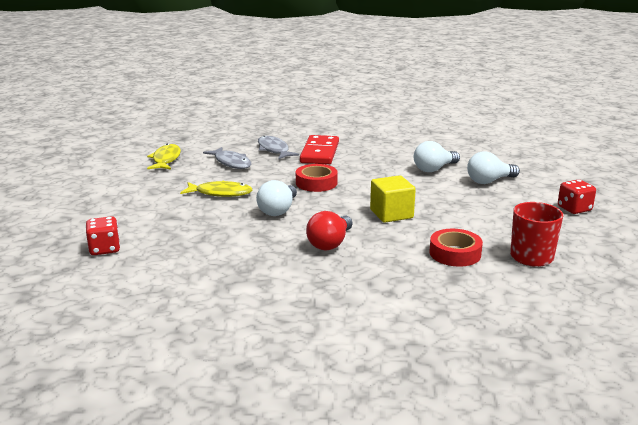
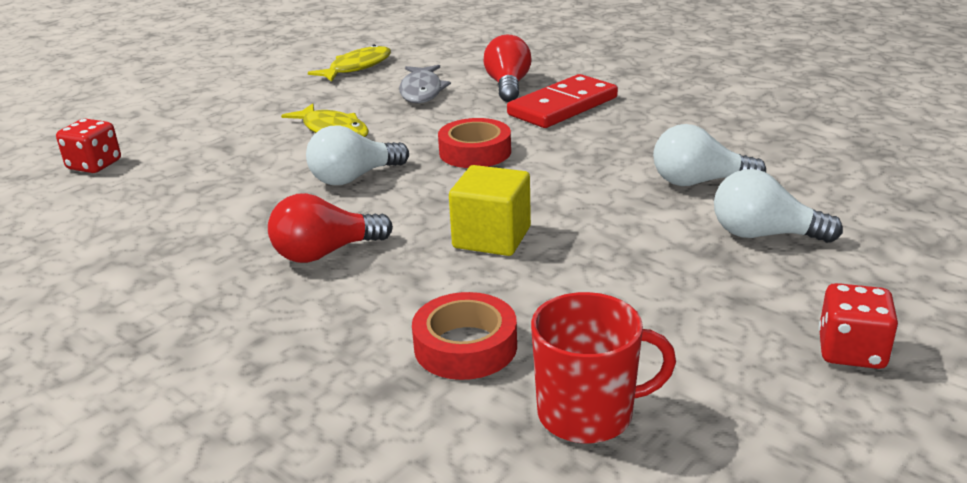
camera: 40 degrees right, 5 degrees up
(274, 150) = (508, 86): grey fish -> red light bulb

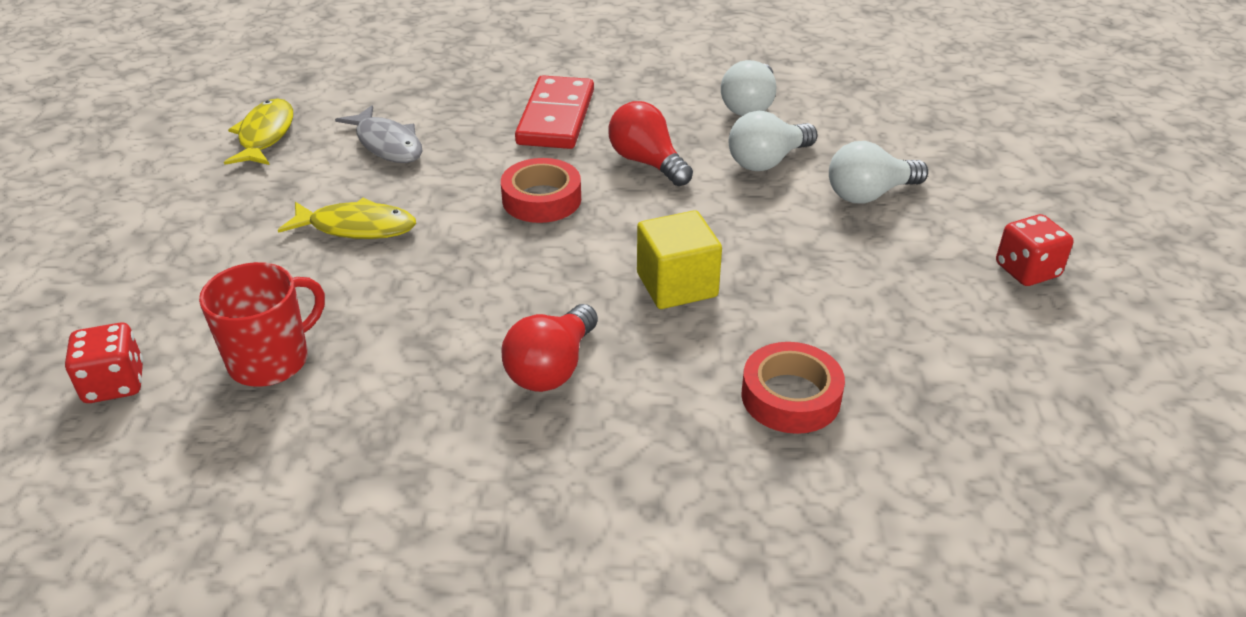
camera: 40 degrees left, 10 degrees up
(354, 178) = (461, 274): white light bulb -> white light bulb (750, 106)
(508, 86) = (471, 109): red light bulb -> red light bulb (647, 162)
(588, 414) = (940, 405): red mug -> red mug (271, 360)

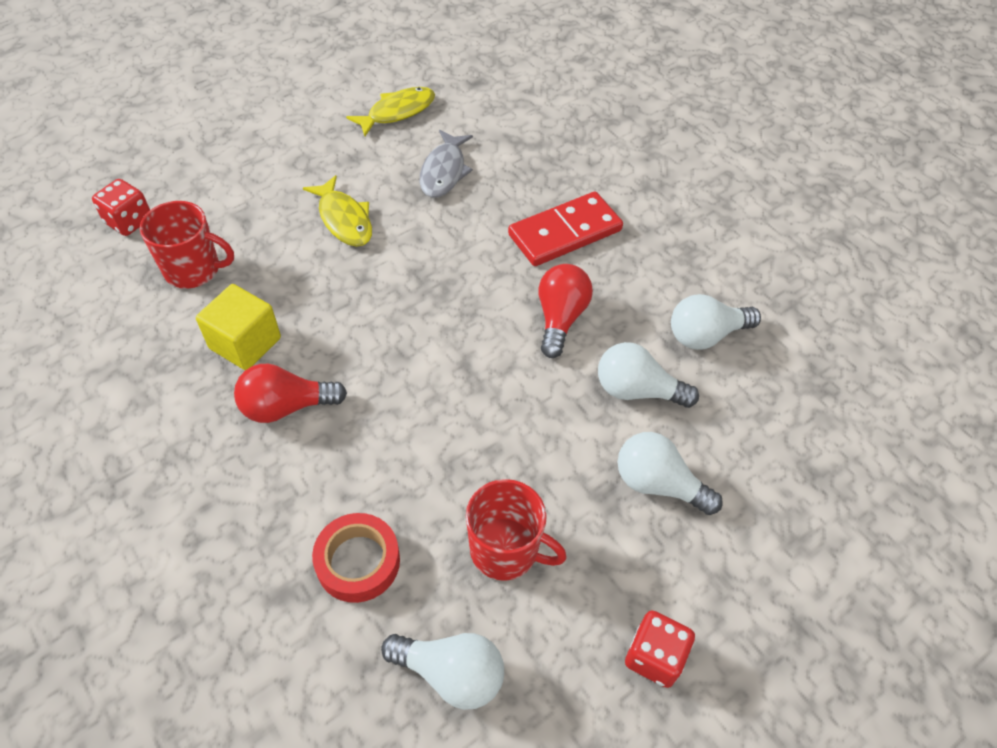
camera: 50 degrees right, 15 degrees up
(541, 199) = (458, 288): red tape -> none
(677, 285) = (428, 423): yellow cube -> yellow cube (245, 343)
(860, 301) = (505, 550): none -> red mug
(959, 389) = (451, 673): none -> white light bulb

